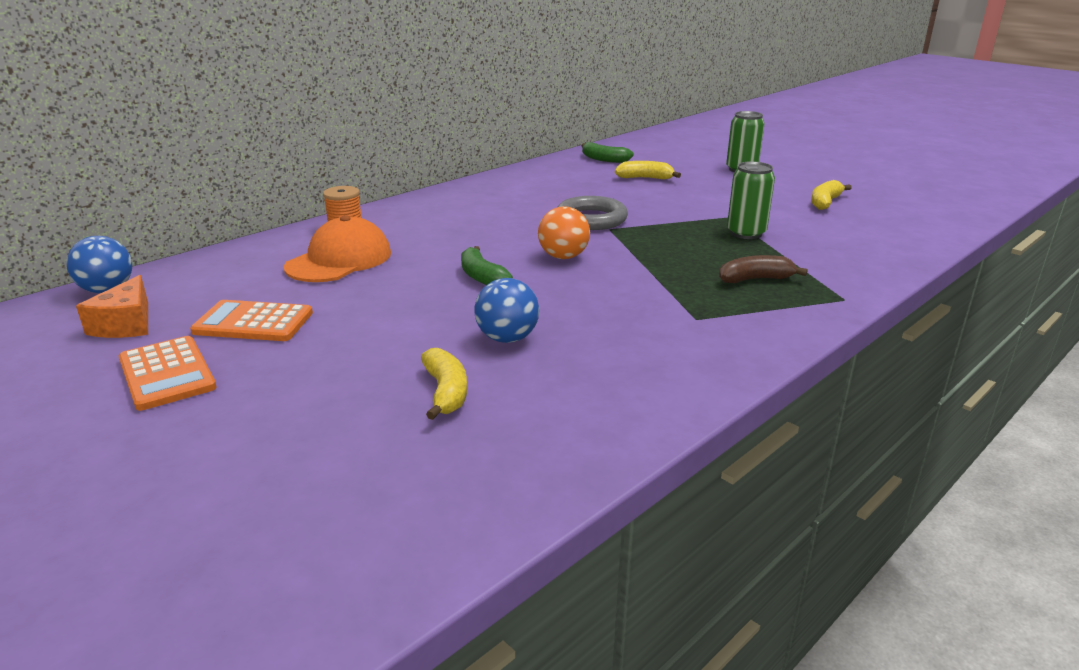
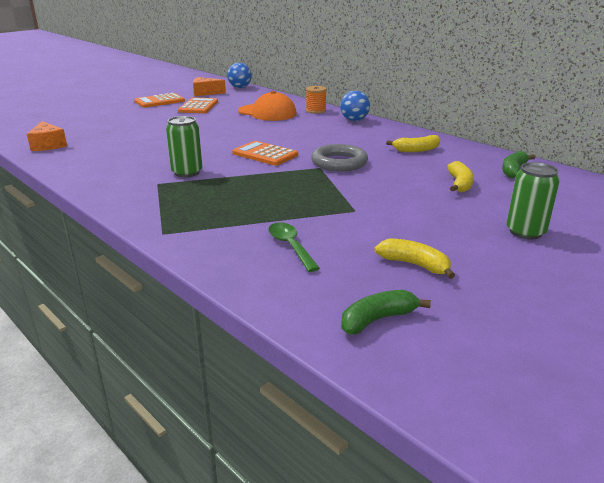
camera: 90 degrees right, 0 degrees up
(446, 392) = (114, 135): yellow banana -> yellow banana (416, 150)
(482, 277) = (237, 137): green banana -> green banana (377, 320)
(507, 338) = (158, 143): blue ball -> blue ball (354, 120)
(510, 469) = (48, 145): none -> orange cheese
(563, 257) = (265, 154): orange ball -> orange calculator
(746, 233) = (310, 212): green can -> green can (187, 172)
(755, 279) = (210, 206): brown banana -> none
(827, 241) = (290, 246): none -> green spoon

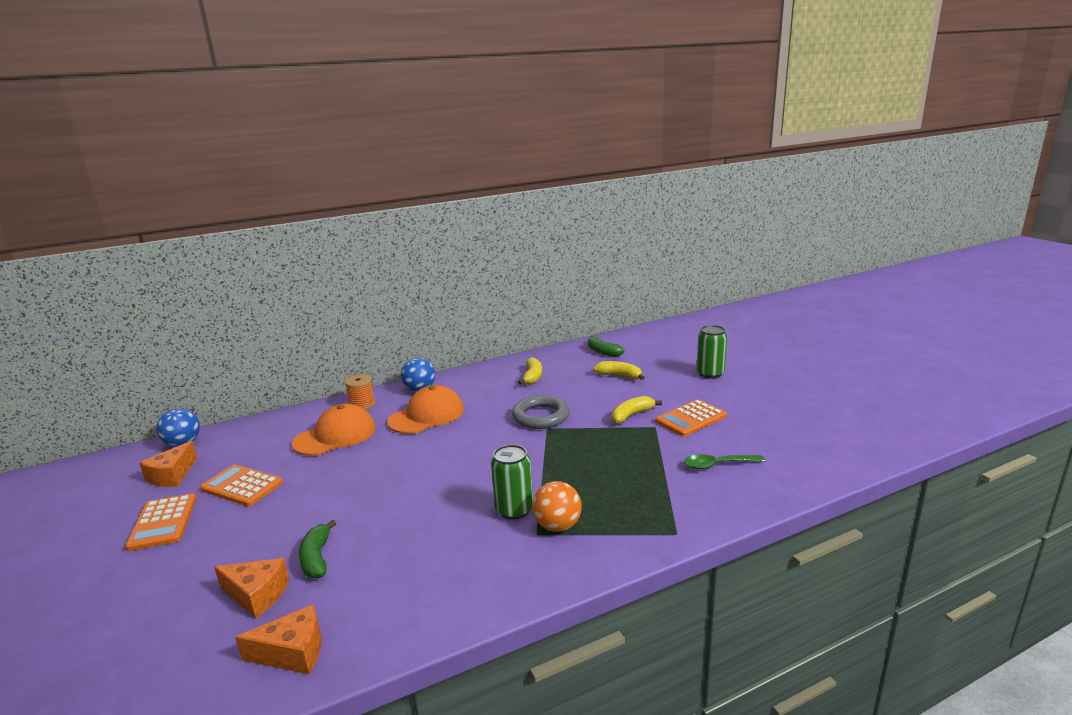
camera: 70 degrees left, 5 degrees down
(96, 130) = (257, 595): none -> orange cheese
(168, 188) = (557, 526): none -> orange ball
(265, 154) = (488, 453): orange calculator -> orange calculator (691, 419)
(312, 129) = (426, 415): none -> orange cap
(377, 320) = (828, 446): green banana -> green banana (317, 558)
(414, 265) = (754, 420): yellow banana -> yellow banana (631, 415)

